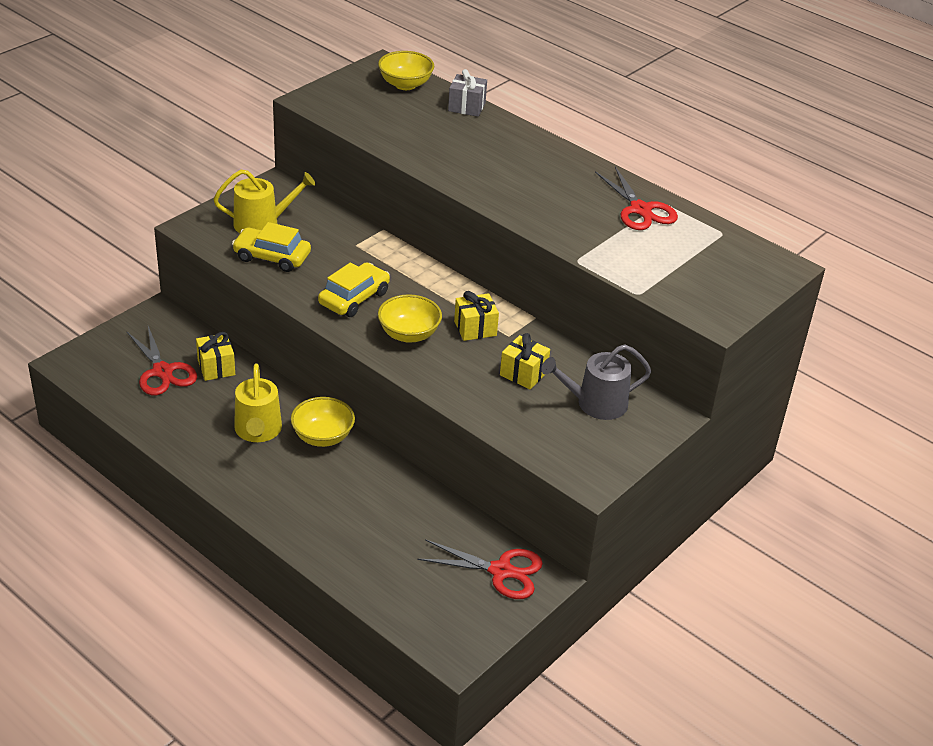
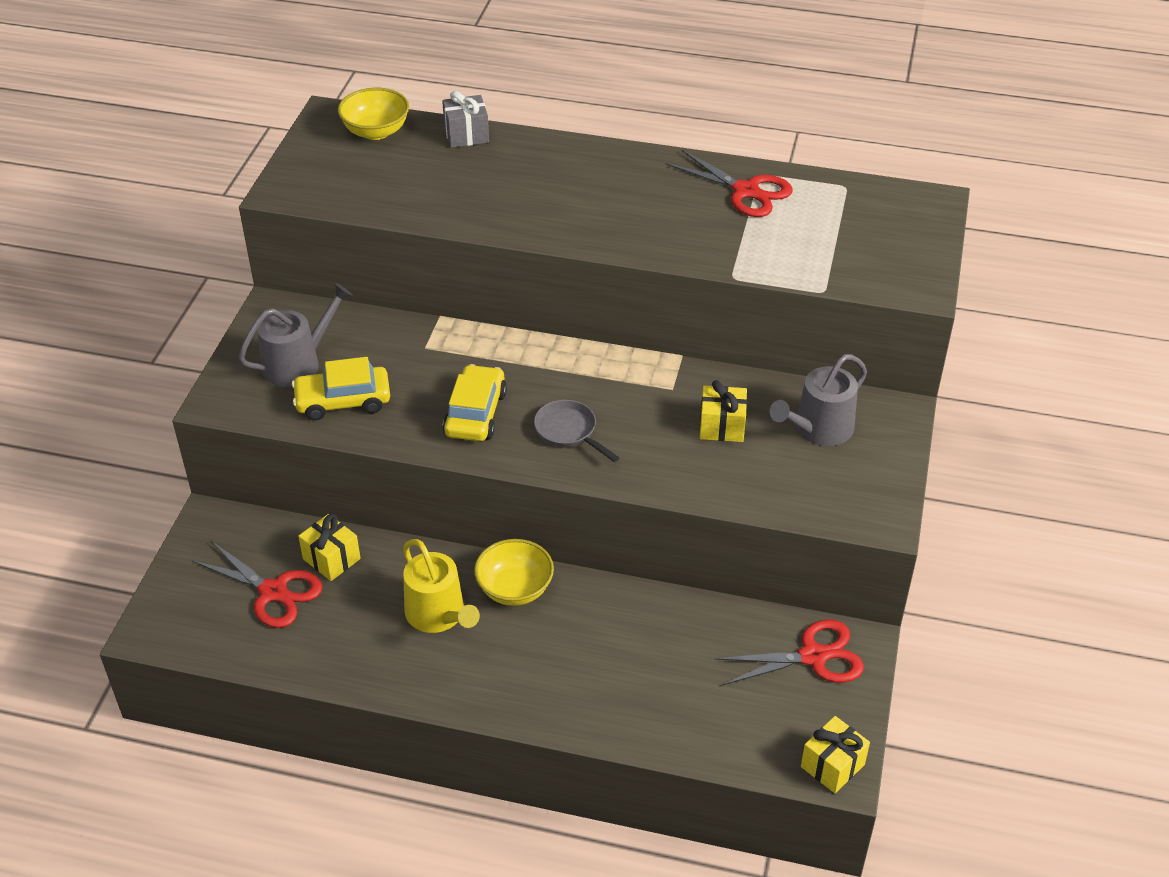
camera: 25 degrees left, 5 degrees up
(262, 223) = (297, 363): yellow watering can -> grey watering can
(409, 334) = (568, 432): yellow bowl -> grey pan
(475, 328) = (632, 395): yellow gift -> yellow gift (832, 765)

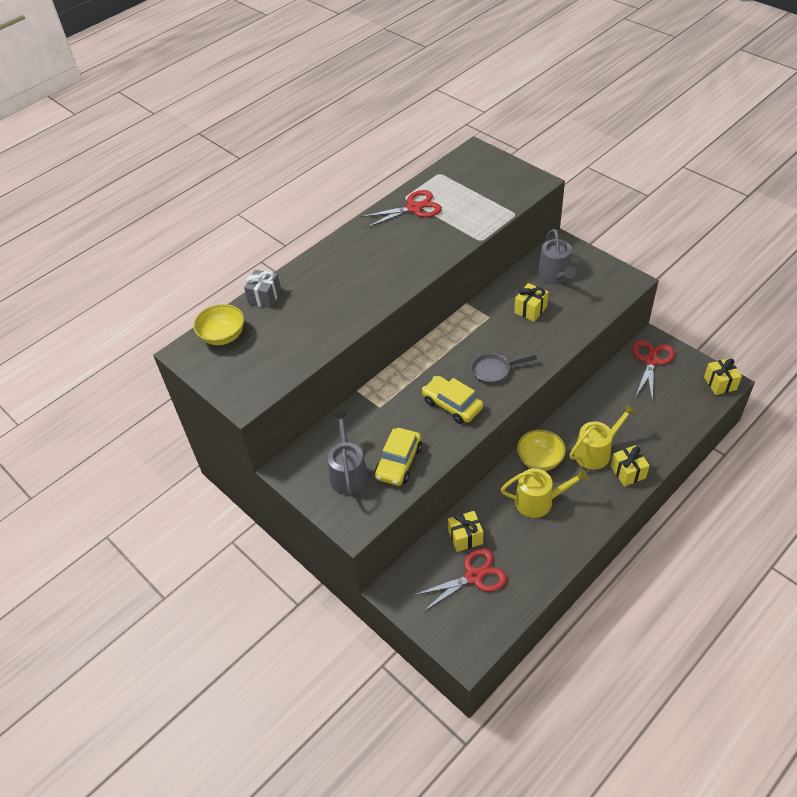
camera: 55 degrees left, 5 degrees up
(558, 701) = (628, 472): none -> yellow gift
(572, 649) = (596, 452): none -> yellow watering can

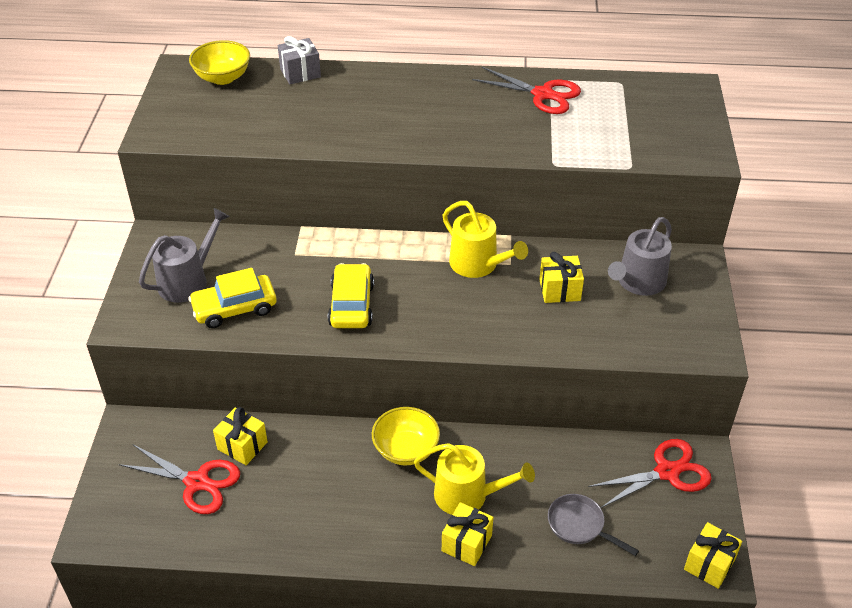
camera: 45 degrees right, 5 degrees down
(494, 371) = (434, 310): grey pan -> grey pan (579, 526)
(539, 501) = (346, 482): yellow watering can -> yellow watering can (478, 264)

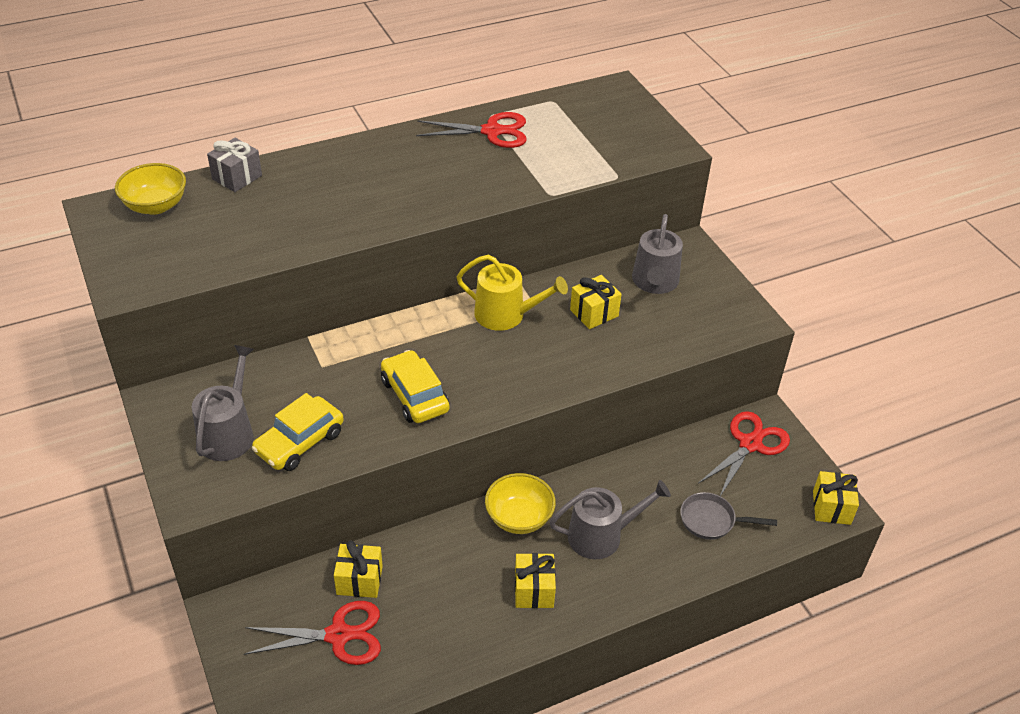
camera: 30 degrees left, 0 degrees up
(466, 543) = (629, 578): yellow gift -> yellow gift (534, 590)
(467, 495) = (601, 535): yellow watering can -> grey watering can

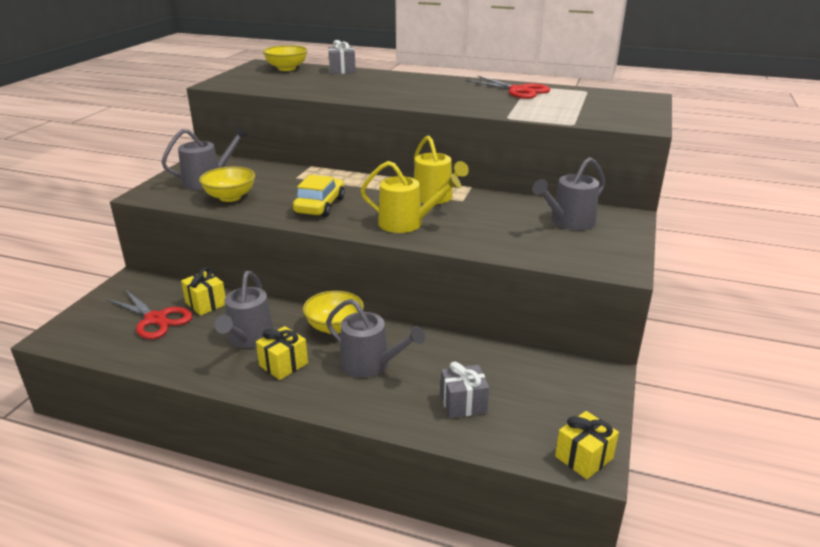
camera: 45 degrees right, 15 degrees down
(299, 442) = (230, 197): yellow car -> yellow bowl
(463, 587) = (249, 338): none -> grey watering can
(529, 370) = (406, 223): none -> yellow watering can
(594, 313) = (496, 218): yellow gift -> none
(711, 521) = (463, 403): grey pan -> grey gift
(750, 444) = (565, 380): red scissors -> none

